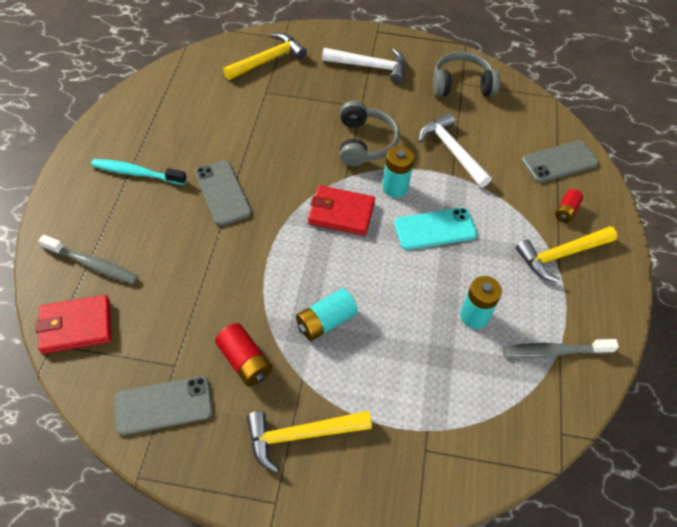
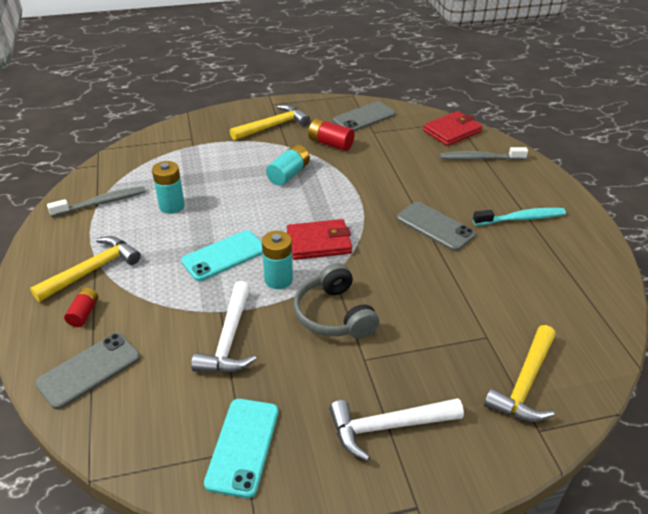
camera: 160 degrees right, 15 degrees down
(452, 151) = (229, 339): white hammer -> white hammer turned 60 degrees clockwise
(461, 84) = (243, 446): grey headphones -> turquoise phone

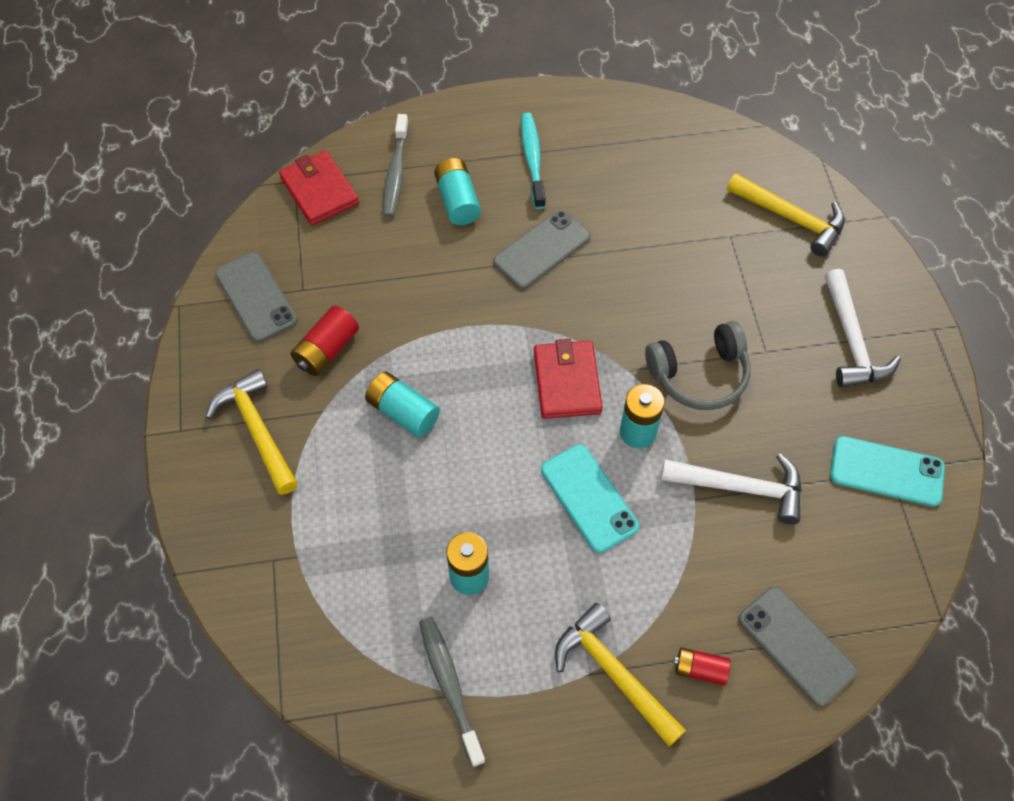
camera: 85 degrees left, 20 degrees up
(465, 185) = (457, 201): none -> turquoise battery

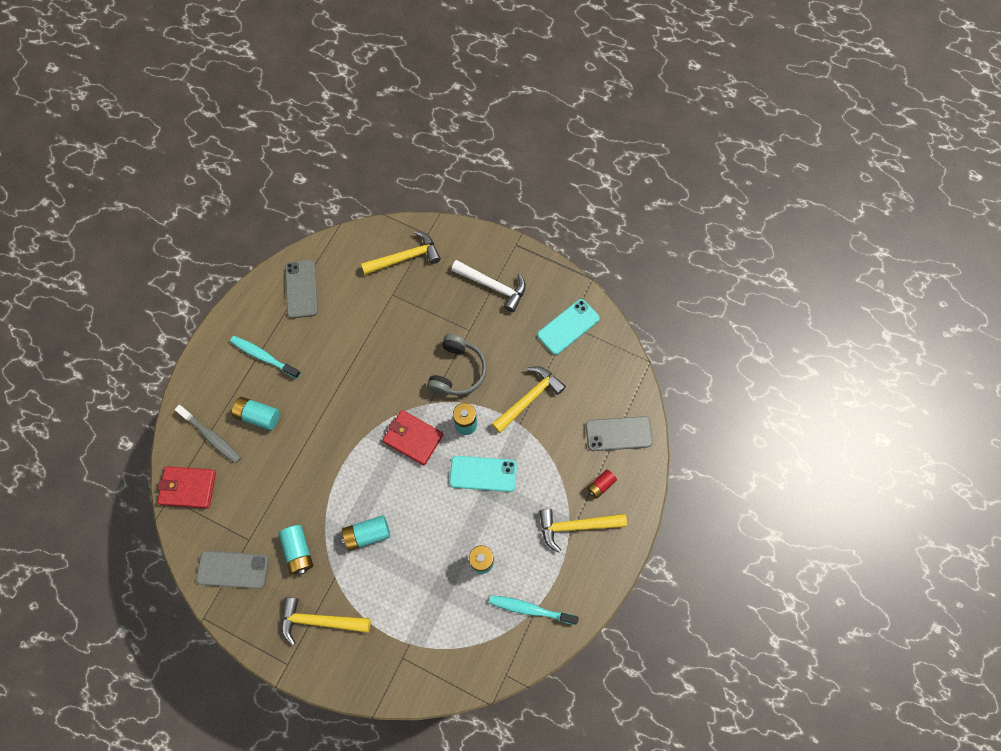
camera: 55 degrees left, 10 degrees up
(327, 350) = (298, 551): red battery -> turquoise battery
(450, 686) = (530, 609): grey toothbrush -> turquoise toothbrush
(542, 249) = (325, 394): grey phone -> grey phone (301, 289)
(740, 488) = (529, 398): white hammer -> yellow hammer

